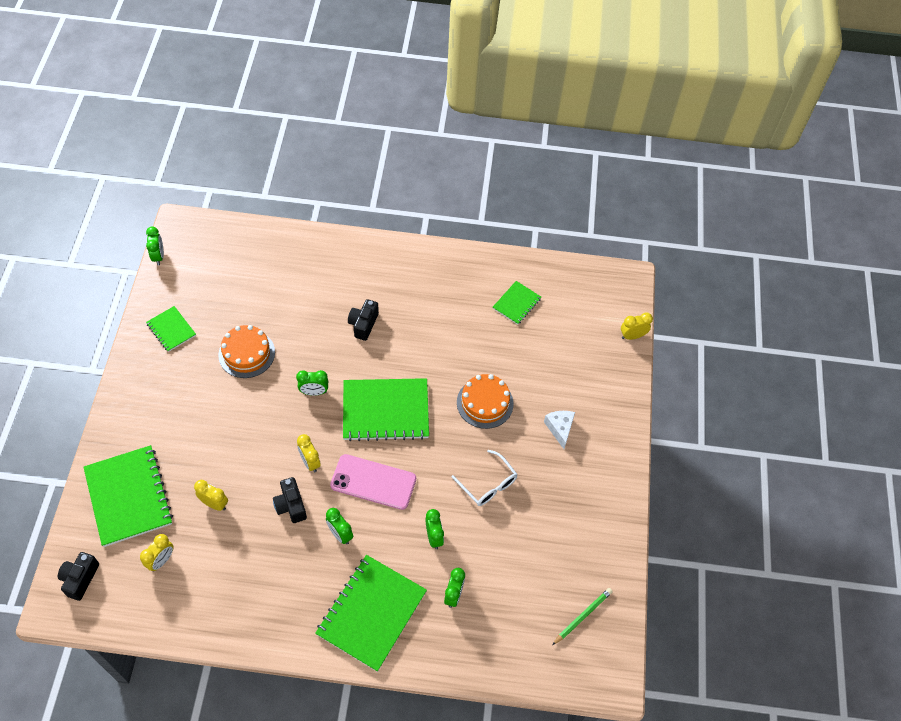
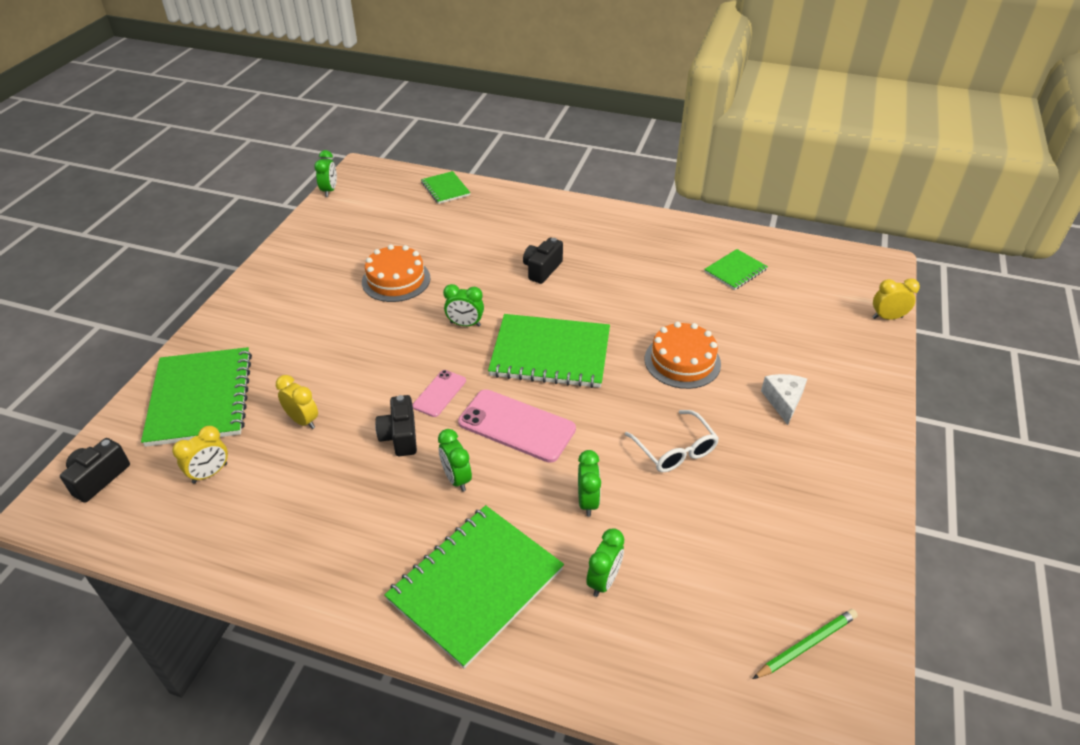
camera: 15 degrees right, 15 degrees down
(171, 329) = (318, 250): green notebook -> green notebook (445, 189)
(310, 462) = (439, 393): yellow clock -> pink phone

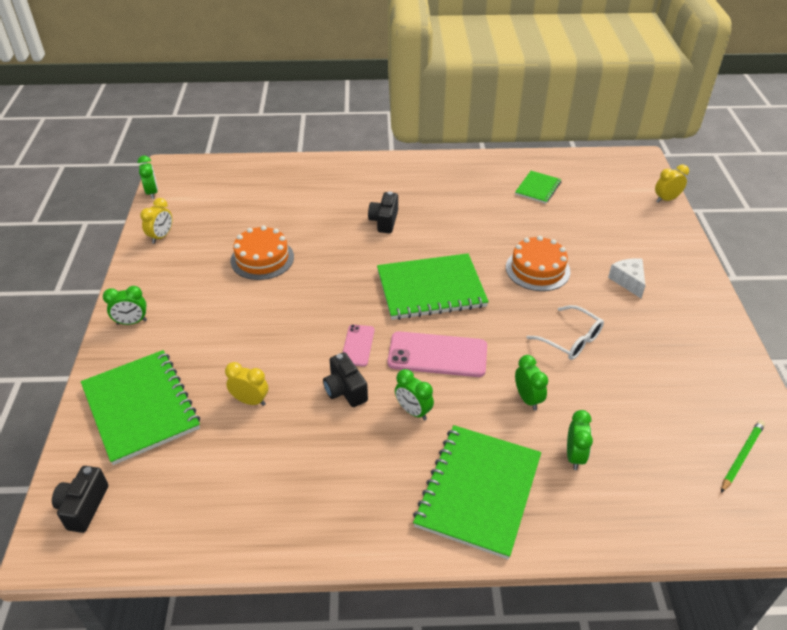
camera: 20 degrees left, 0 degrees up
(210, 473) = (191, 470): yellow clock -> yellow clock (161, 236)
(445, 189) = (260, 170): green notebook -> none
(465, 324) = (346, 282): green clock -> green clock (132, 322)

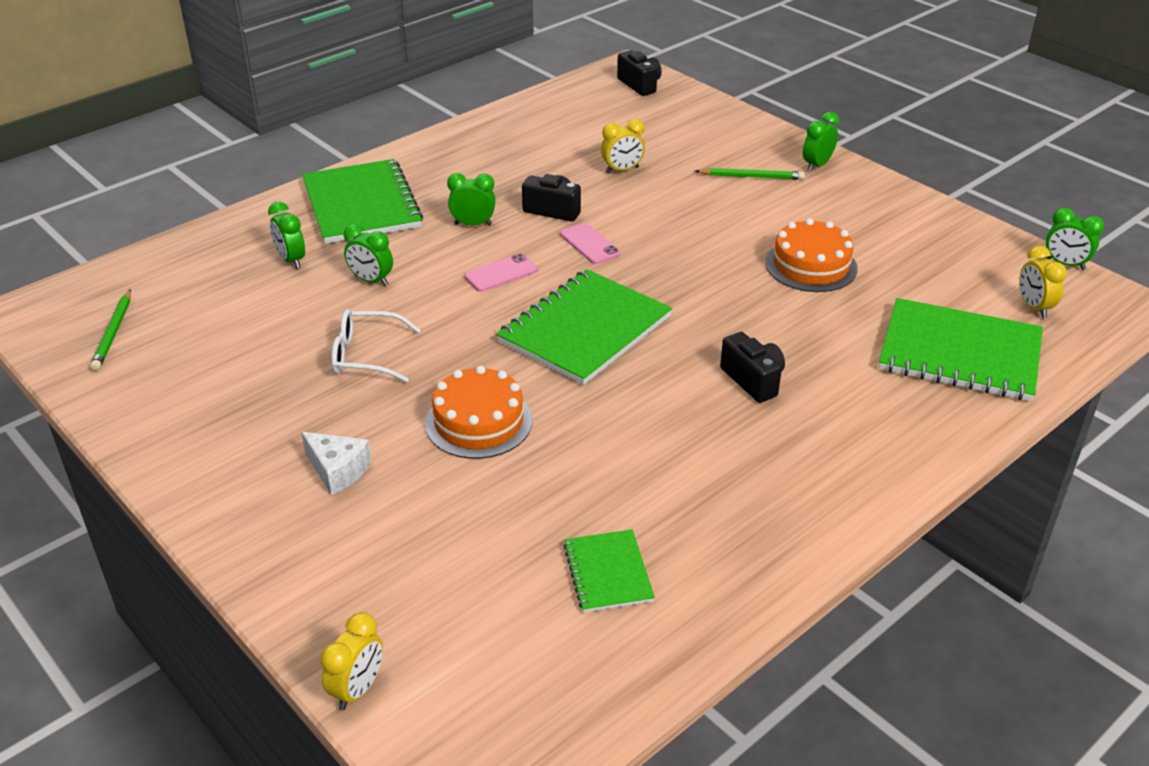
camera: 140 degrees right, 5 degrees down
(140, 407) = (698, 131): green notebook -> green notebook (959, 353)
(161, 236) = (949, 231): yellow clock -> yellow clock (1033, 307)
(184, 338) = (751, 177): none -> green pencil
(437, 355) = (501, 273): pink phone -> pink phone, size x0.56

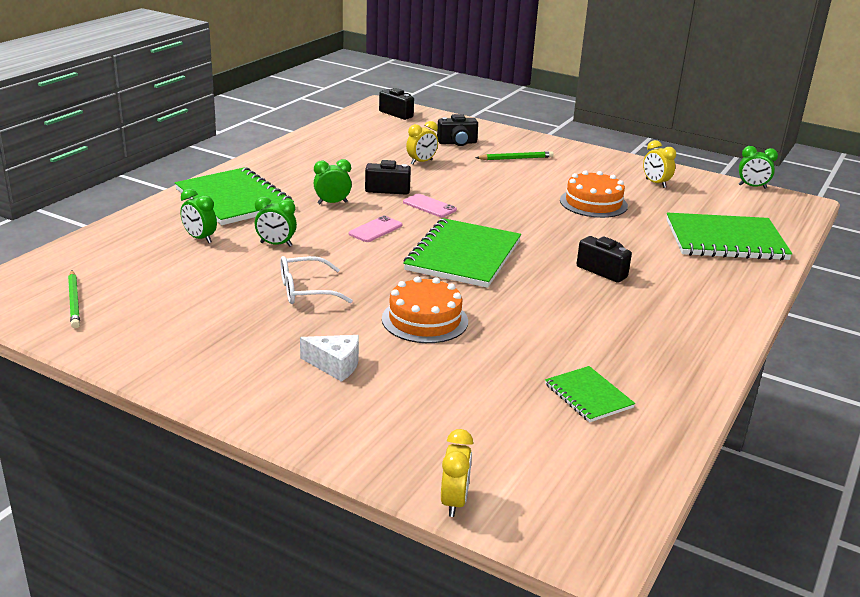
camera: 20 degrees left, 10 degrees down
(688, 142) = (457, 143): none -> black camera
(817, 165) = (555, 148): green clock -> none
(1033, 307) = (751, 211): yellow clock -> yellow clock (655, 183)

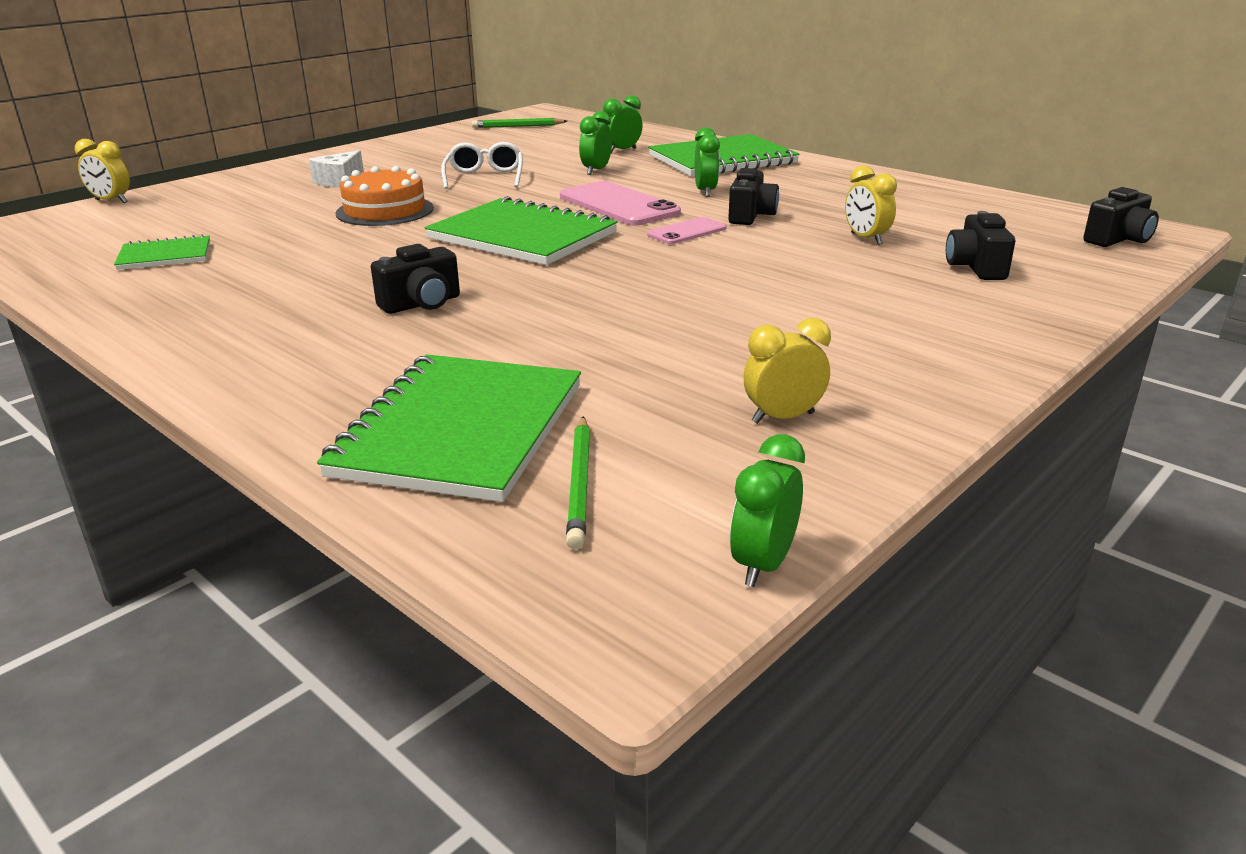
camera: 105 degrees right, 0 degrees up
(375, 229) = (618, 205): pink phone -> pink phone, size x1.79
(516, 158) = (907, 302): green pencil -> green pencil (580, 484)
(593, 203) = (679, 336): orange cake -> none

